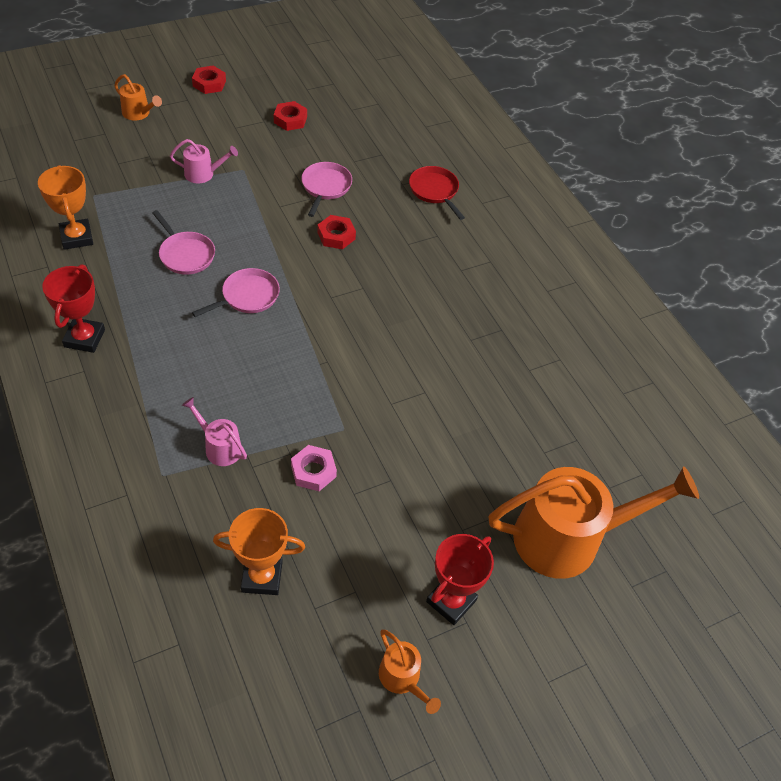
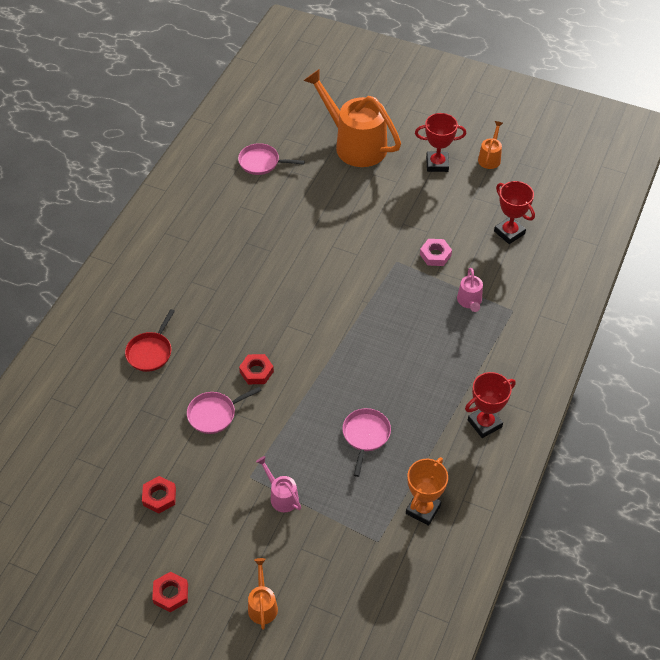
camera: 125 degrees left, 0 degrees up
(247, 296) = (360, 374): pink pan -> pink pan (261, 162)
(262, 577) = (509, 232): orange trophy -> red trophy

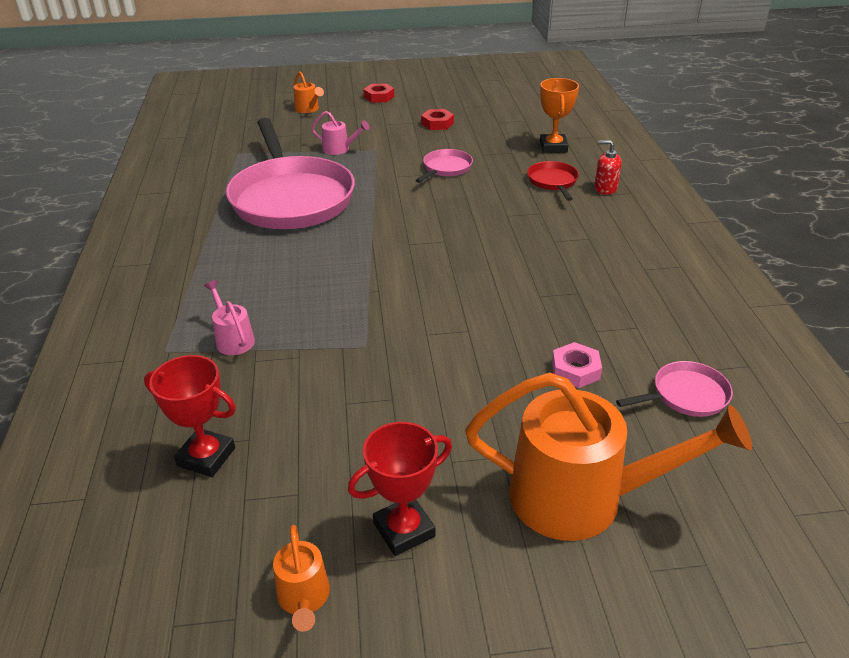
camera: 150 degrees right, 15 degrees down
(123, 324) = (605, 188): none -> red soap dispenser
(256, 371) = (438, 201): red nut -> none
(365, 435) = (291, 198): pink pan -> pink pan, size x2.38
(423, 509) = (206, 177): orange trophy -> orange trophy (553, 147)
(435, 255) = (314, 375): pink nut -> pink nut (575, 370)
(484, 423) = (166, 241): red trophy -> none

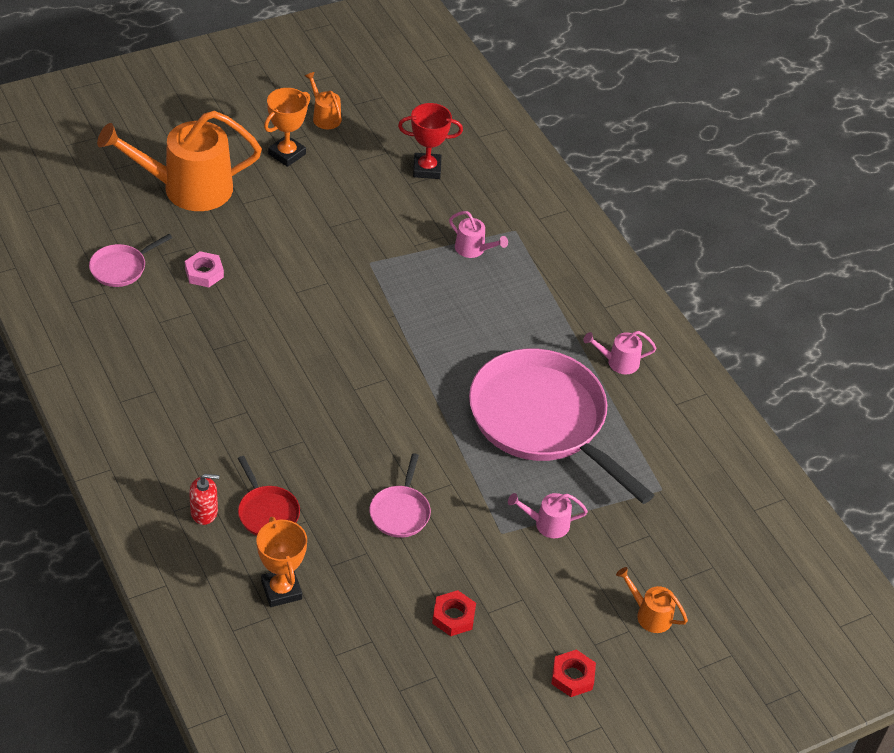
camera: 155 degrees right, 10 degrees up
(186, 223) = (618, 362): none -> pink watering can
(404, 530) = (287, 154): red trophy -> orange trophy

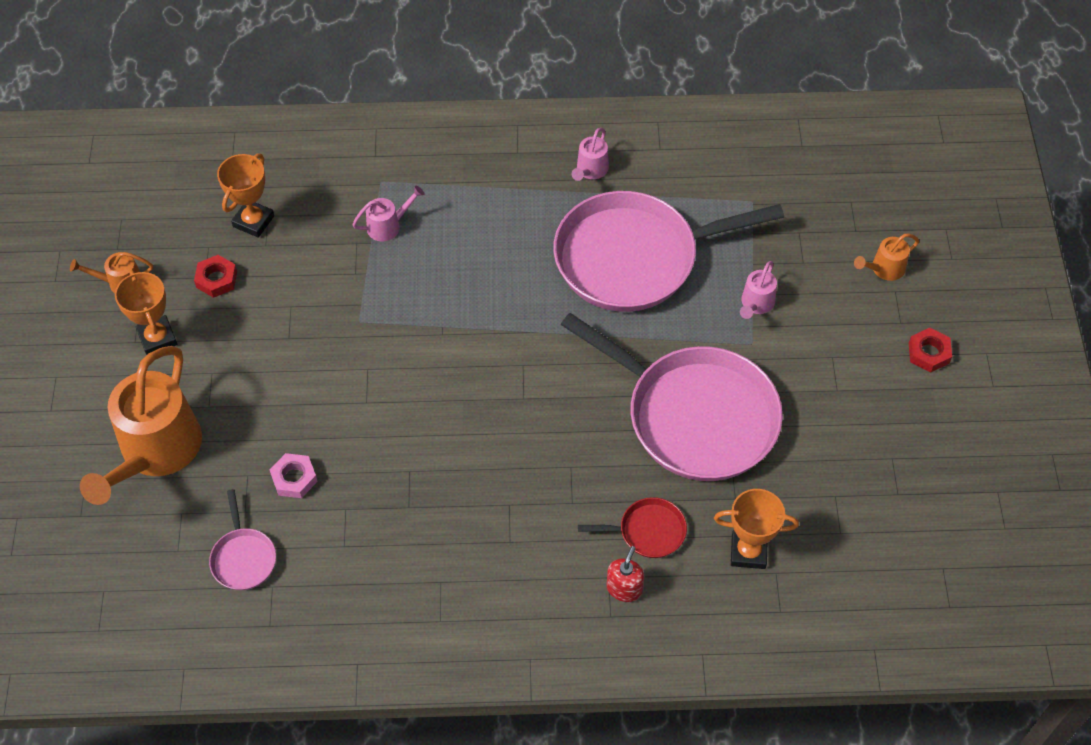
camera: 60 degrees left, 10 degrees up
(400, 512) = (694, 416): pink pan -> pink pan, size x2.38
(427, 169) = (253, 221): red trophy -> orange trophy
(453, 616) = (832, 419): red nut -> red nut (216, 279)

